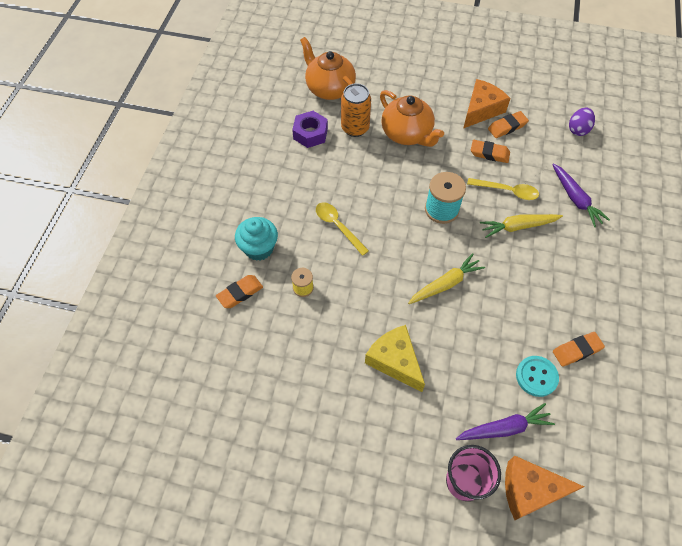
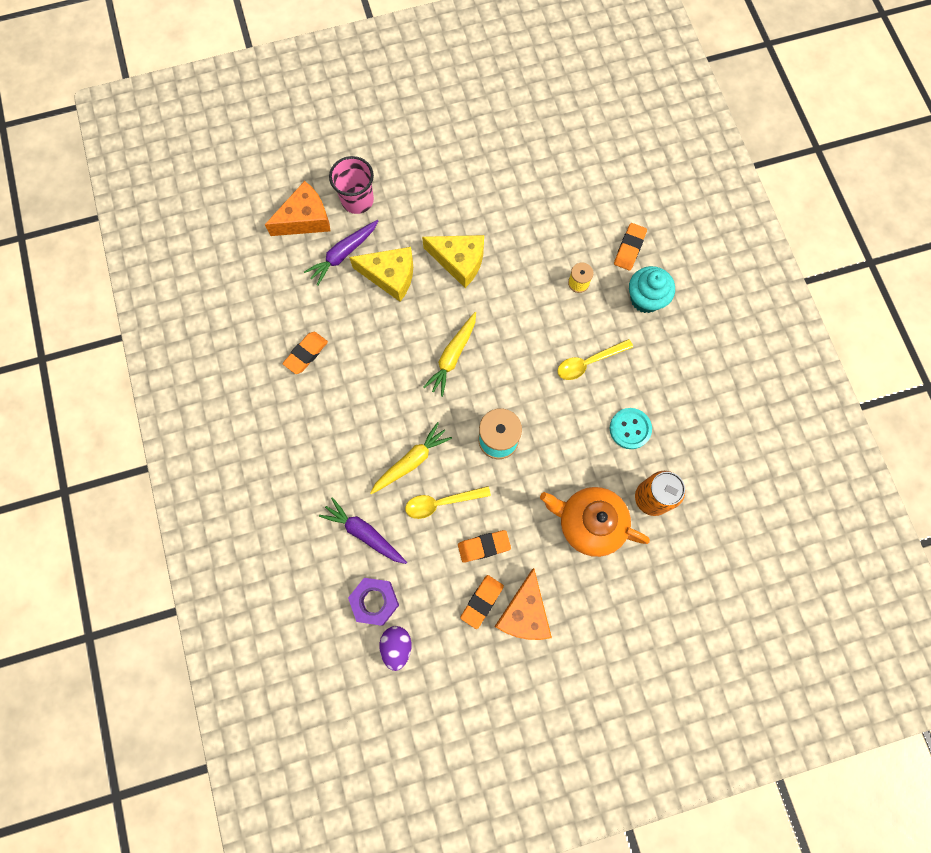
camera: 150 degrees right, 15 degrees up
(310, 133) = (694, 462): purple nut -> purple nut (374, 601)
(329, 88) = (720, 543): orange teapot -> none
(338, 226) = (588, 362): yellow spoon -> yellow spoon turned 135 degrees clockwise
(467, 381) = (390, 276): none -> yellow cheese
(536, 376) = (333, 311): turquoise button -> turquoise button (630, 429)

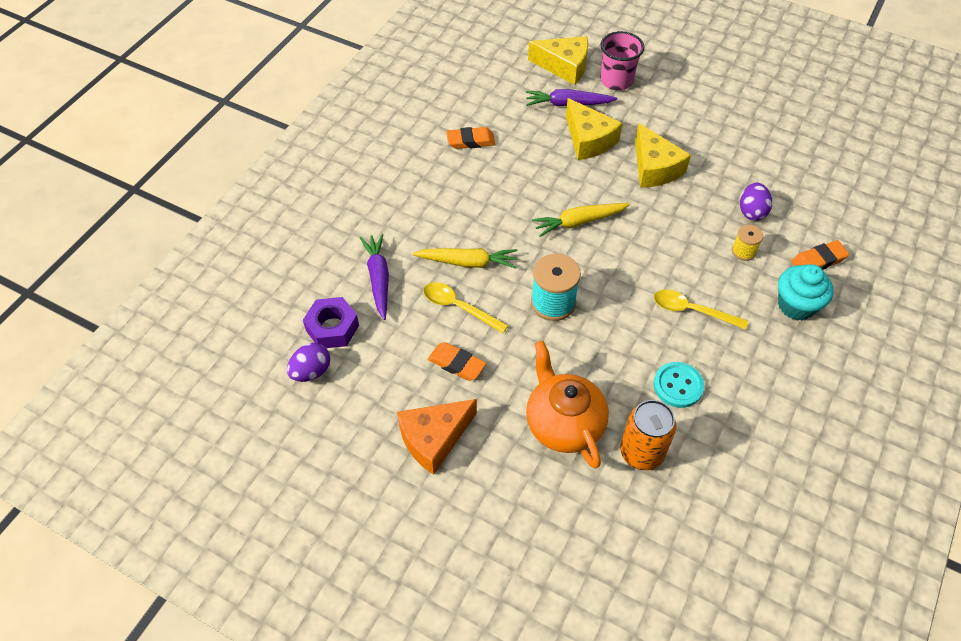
camera: 45 degrees right, 20 degrees down
(305, 219) = (564, 66): orange cheese -> yellow cheese
(482, 601) = (410, 400): orange eraser -> none
(555, 243) = (751, 211): none -> purple egg

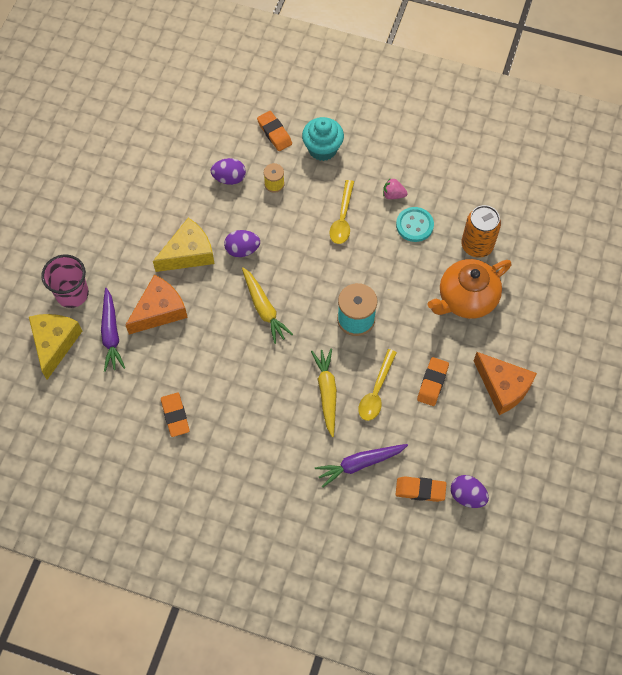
camera: 100 degrees left, 10 degrees up
(332, 328) = (420, 490): purple nut -> orange eraser
(588, 140) = (159, 311): yellow cheese -> orange cheese
(655, 212) = (242, 250): none -> purple egg
(725, 370) = (393, 195): none -> pink strawberry

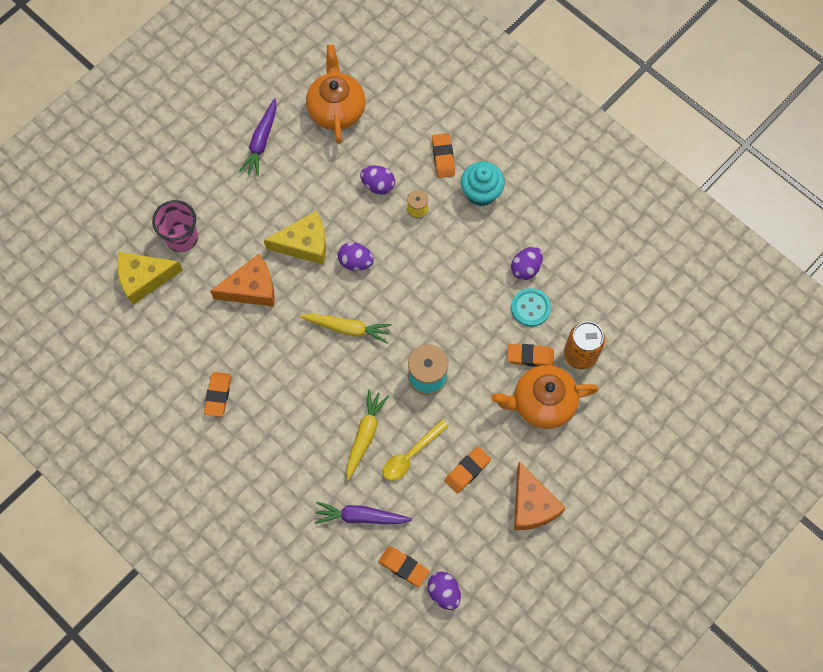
camera: 25 degrees right, 5 degrees up
(54, 343) = (144, 279): yellow cheese -> yellow cheese turned 135 degrees counterclockwise
(111, 334) = (198, 292): purple carrot -> purple carrot (261, 141)
(159, 130) = (336, 109): none -> orange teapot
(264, 308) = (347, 328): yellow carrot -> yellow carrot turned 75 degrees counterclockwise
(342, 218) = (465, 271): yellow spoon -> none
(393, 195) = (526, 268): pink strawberry -> purple egg
(435, 265) = (530, 356): none -> orange eraser

